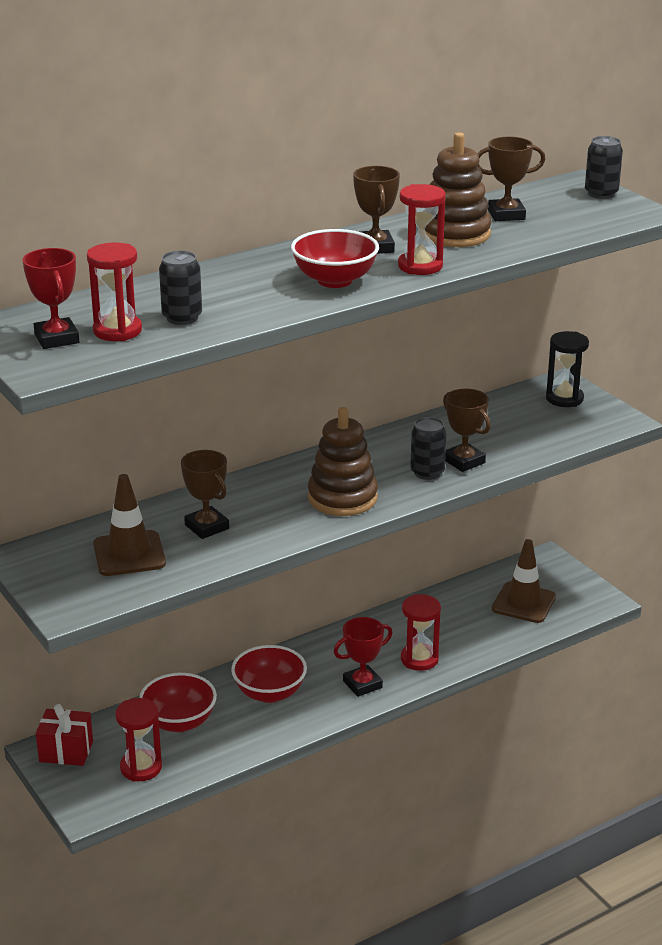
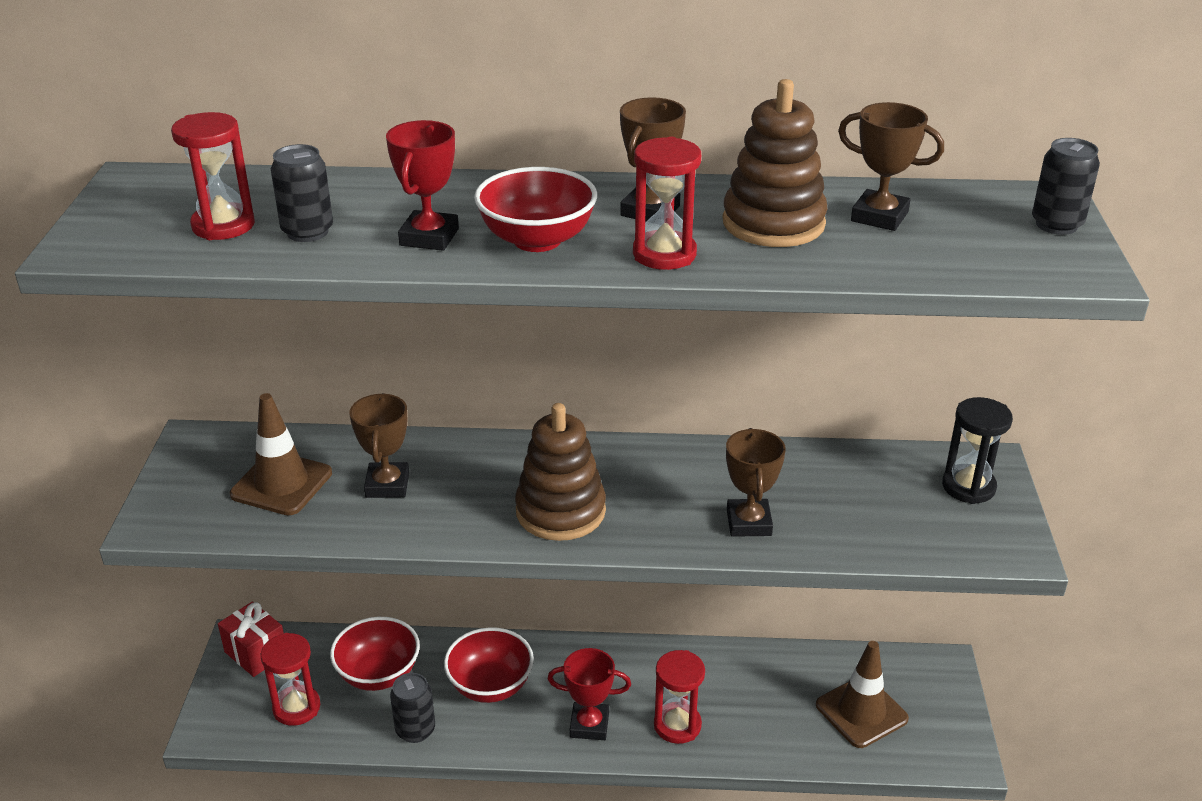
camera: 35 degrees right, 5 degrees up
(56, 338) = (157, 214): red trophy -> red trophy (429, 237)
(427, 472) = (690, 519): black can -> black can (415, 730)

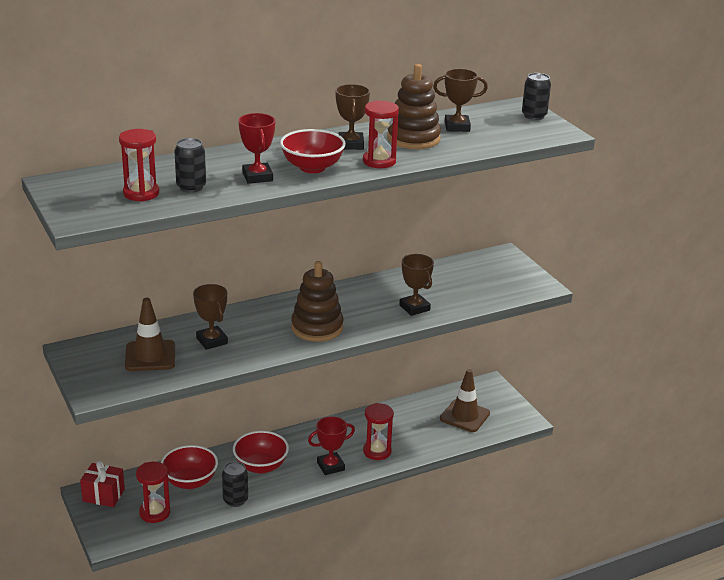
camera: 30 degrees left, 5 degrees down
(968, 487) = (503, 266): black hourglass -> none

